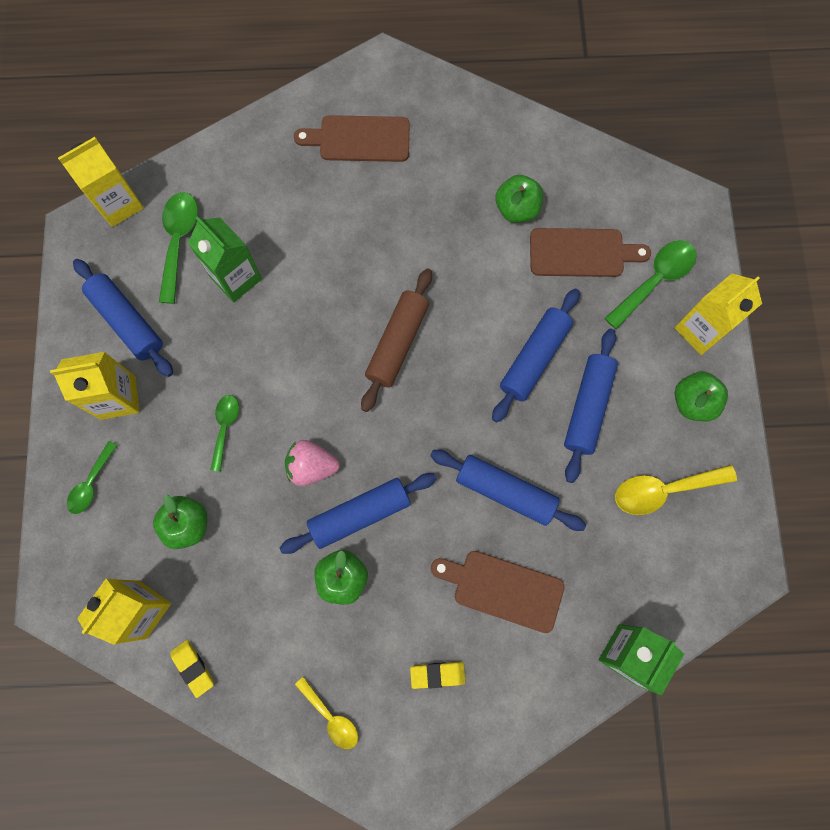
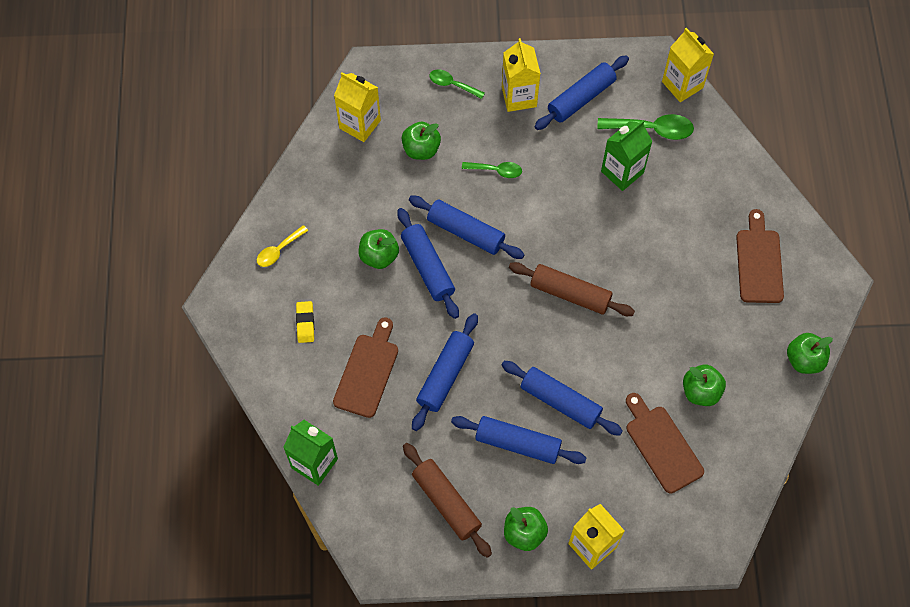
camera: 90 degrees right, 10 degrees down
(193, 667) = (317, 159): yellow eraser -> none
(311, 466) = (465, 232): pink strawberry -> blue rolling pin
(477, 105) = (804, 360): none -> green apple
(581, 253) = (661, 445): brown cutting board -> brown cutting board turned 150 degrees clockwise
(654, 281) = (638, 508): green spoon -> none
(664, 490) = (446, 502): yellow spoon -> brown rolling pin

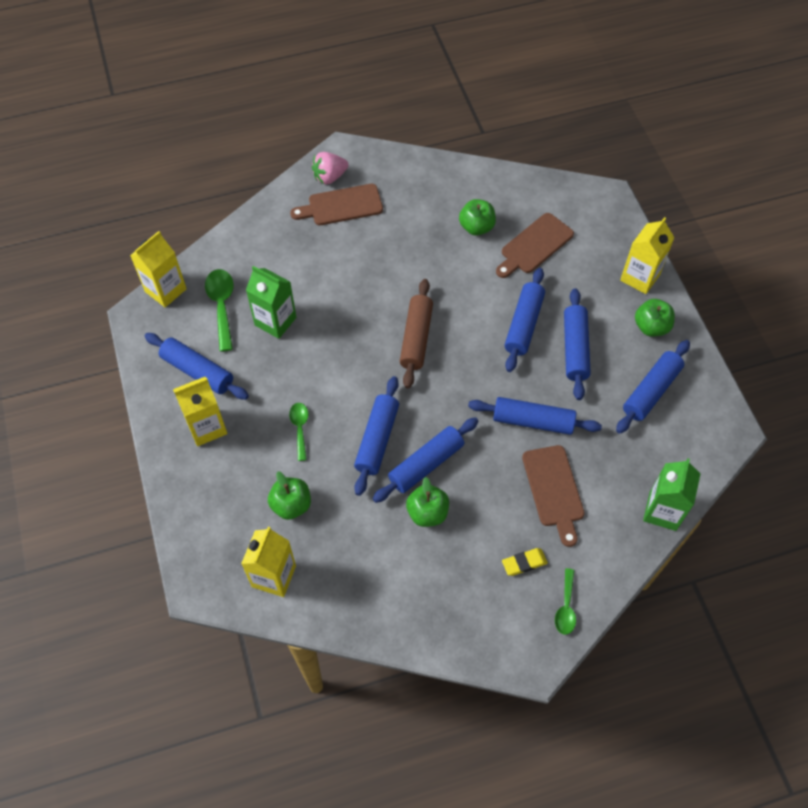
camera: 105 degrees left, 5 degrees down
(279, 250) = (450, 615): yellow spoon -> none
(367, 371) = (554, 490): brown cutting board -> brown cutting board turned 105 degrees counterclockwise
(446, 502) = (651, 391): brown rolling pin -> blue rolling pin
(452, 84) = (203, 494): green spoon -> green spoon (565, 607)
(803, 259) = (330, 177): none -> pink strawberry
(804, 360) = (423, 164): green apple -> none

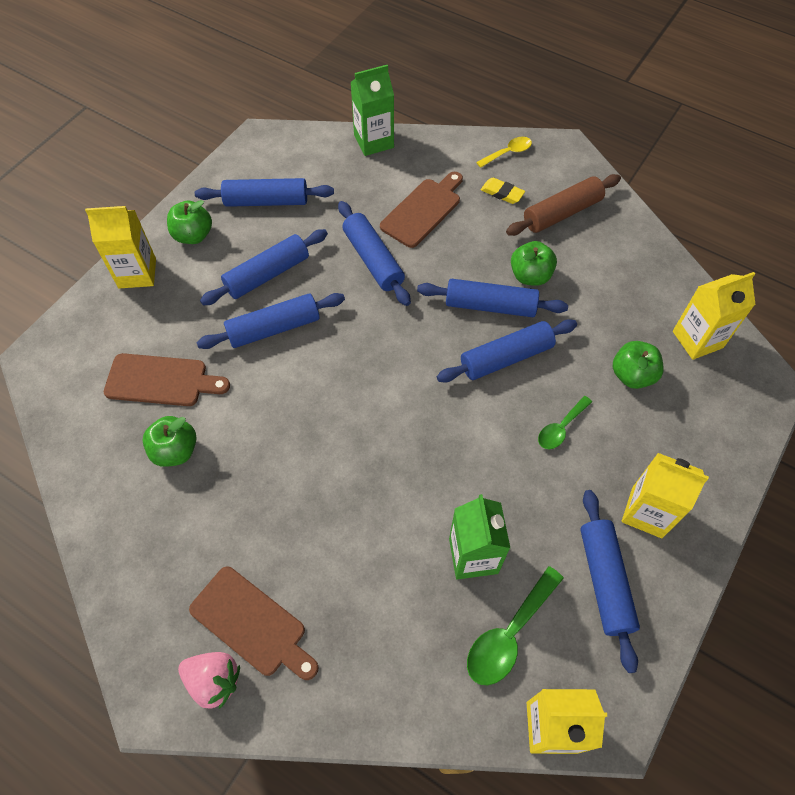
camera: 130 degrees left, 0 degrees up
(416, 338) = (370, 405): brown rolling pin -> brown rolling pin (562, 213)
(565, 607) = (508, 153): green spoon -> yellow spoon

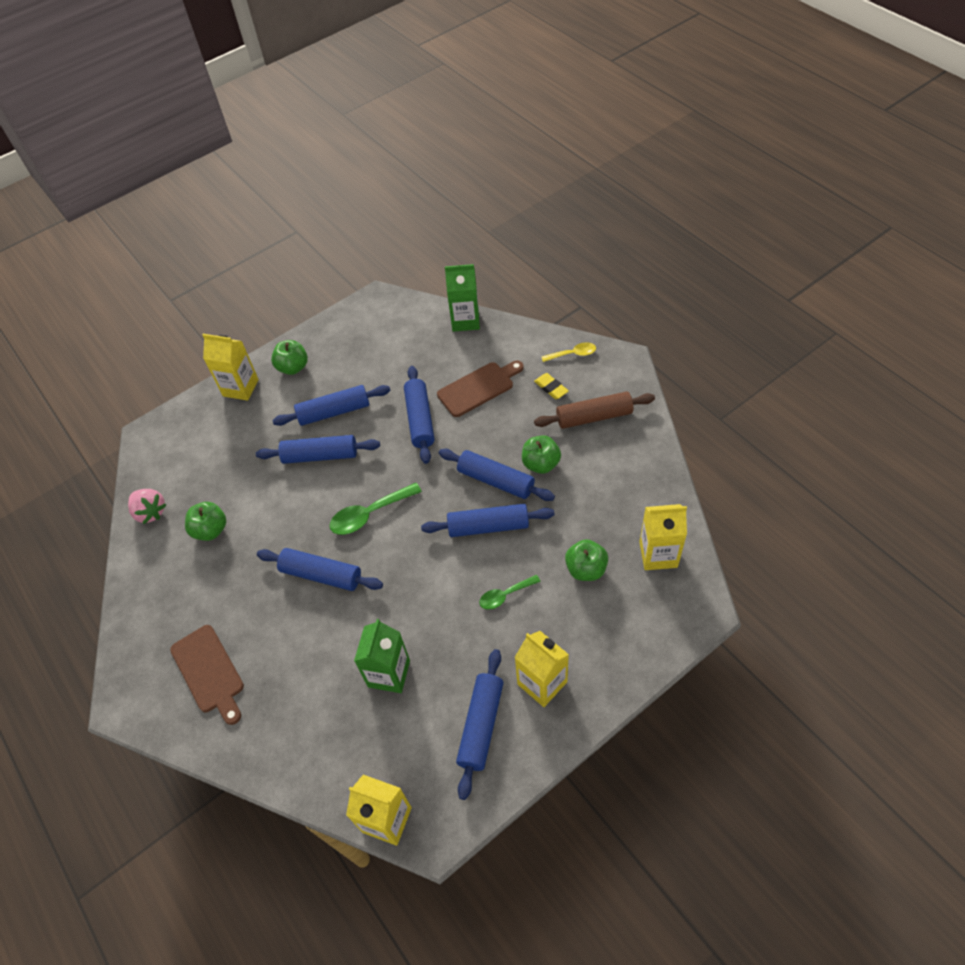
camera: 25 degrees right, 5 degrees down
(161, 380) = (223, 474): brown cutting board -> none
(214, 681) = (167, 703): pink strawberry -> pink strawberry (150, 512)
(266, 201) = (359, 352): blue rolling pin -> blue rolling pin (321, 575)
(509, 634) = (388, 741): green spoon -> green spoon (370, 514)

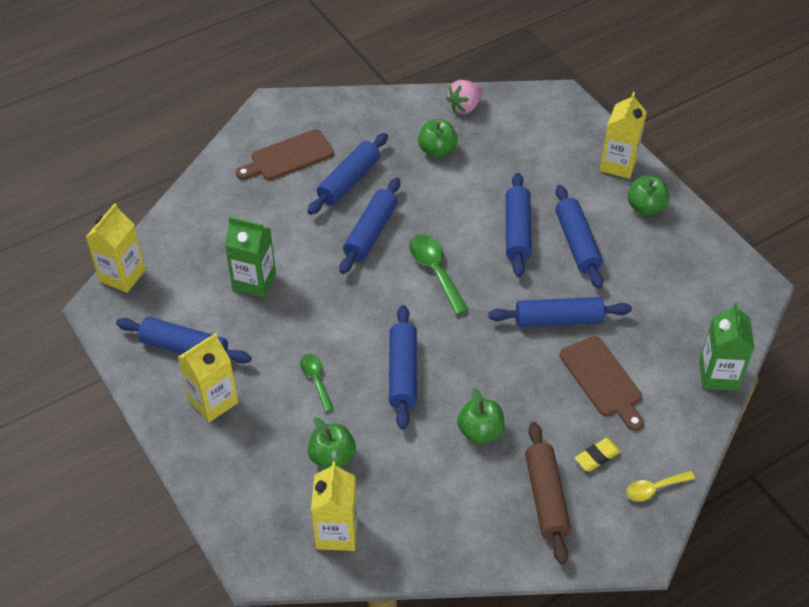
camera: 90 degrees right, 5 degrees down
(496, 480) = (462, 385): blue rolling pin -> blue rolling pin (349, 181)
(572, 354) = (654, 489): yellow spoon -> yellow spoon turned 75 degrees clockwise

